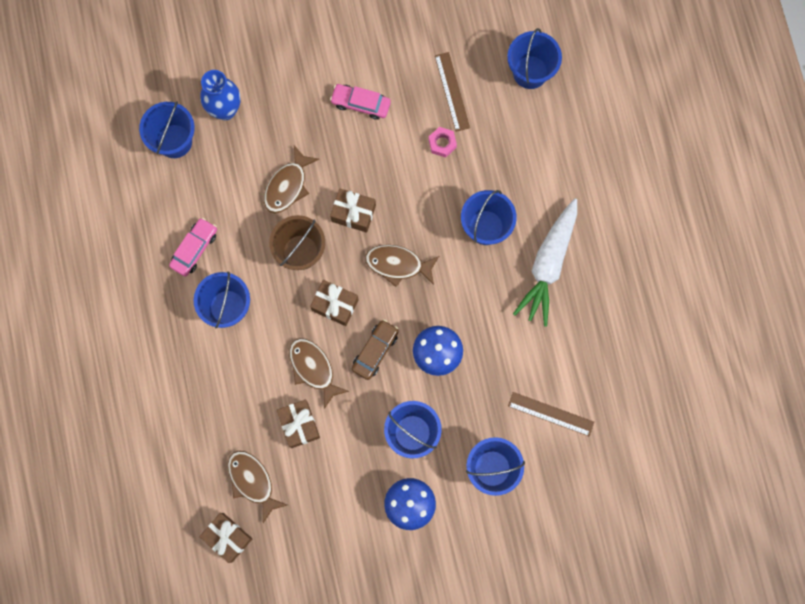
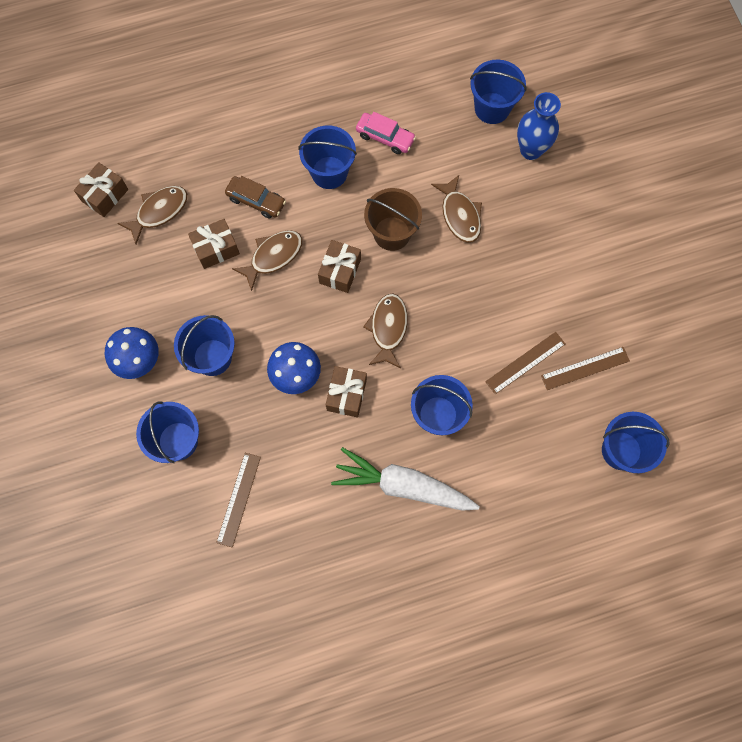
camera: 85 degrees right, 5 degrees down
(287, 185) = (459, 215): brown fish -> brown fish turned 135 degrees counterclockwise
(353, 213) = (438, 280): brown gift -> brown gift (346, 395)
(360, 103) = (557, 277): pink car -> none
(375, 351) = (295, 314): brown car -> brown car (256, 201)
(442, 143) = (525, 362): pink nut -> brown ruler

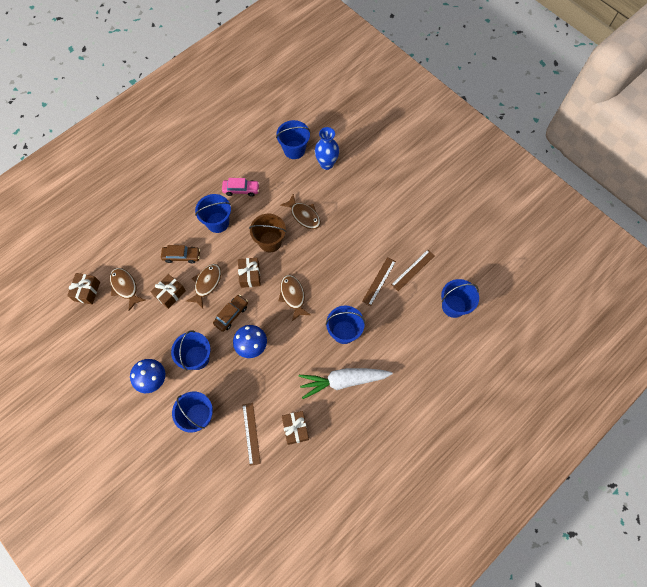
camera: 25 degrees left, 5 degrees down
(159, 212) = (125, 287): brown fish -> brown fish turned 60 degrees counterclockwise
(288, 317) = (231, 314): none -> brown car
(346, 395) = (286, 344): brown gift -> brown gift (295, 429)

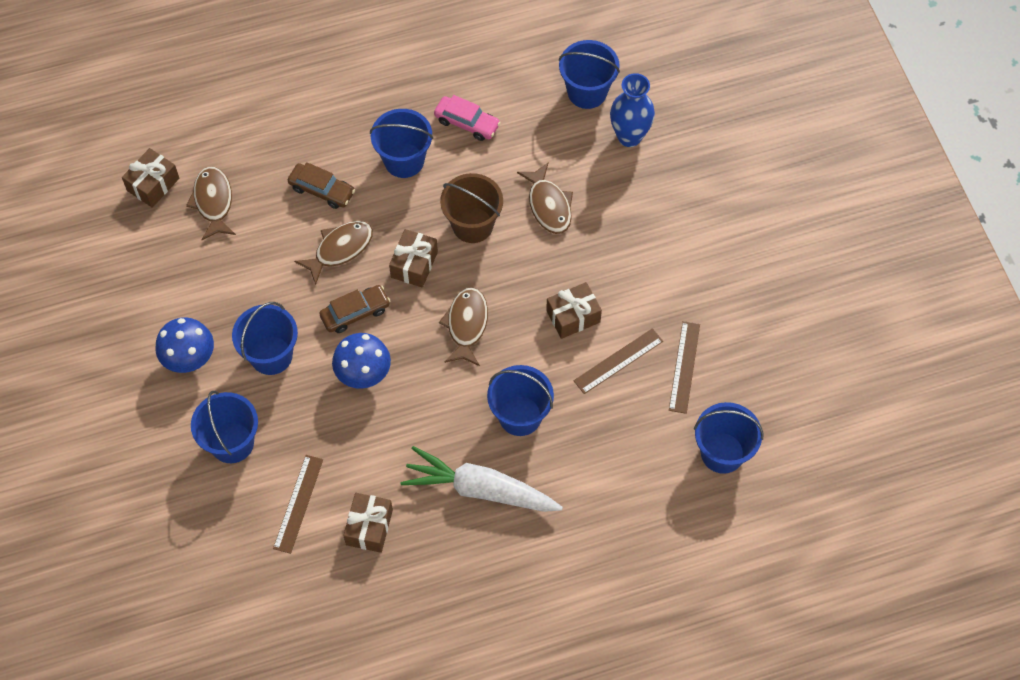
camera: 25 degrees right, 5 degrees down
(170, 294) = (276, 241): brown gift -> brown gift (573, 316)
(413, 270) = (684, 367): brown ruler -> brown ruler turned 60 degrees counterclockwise

